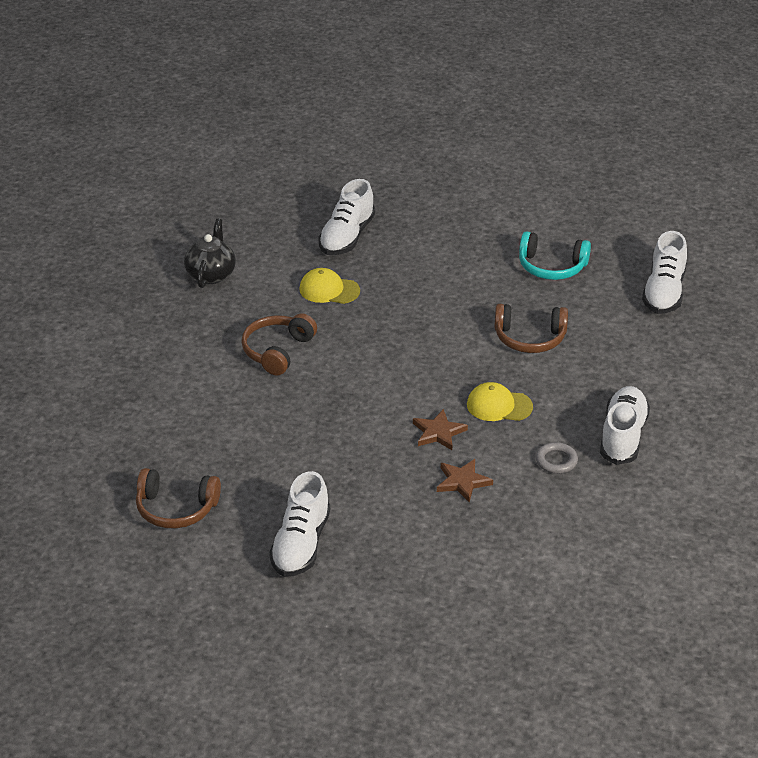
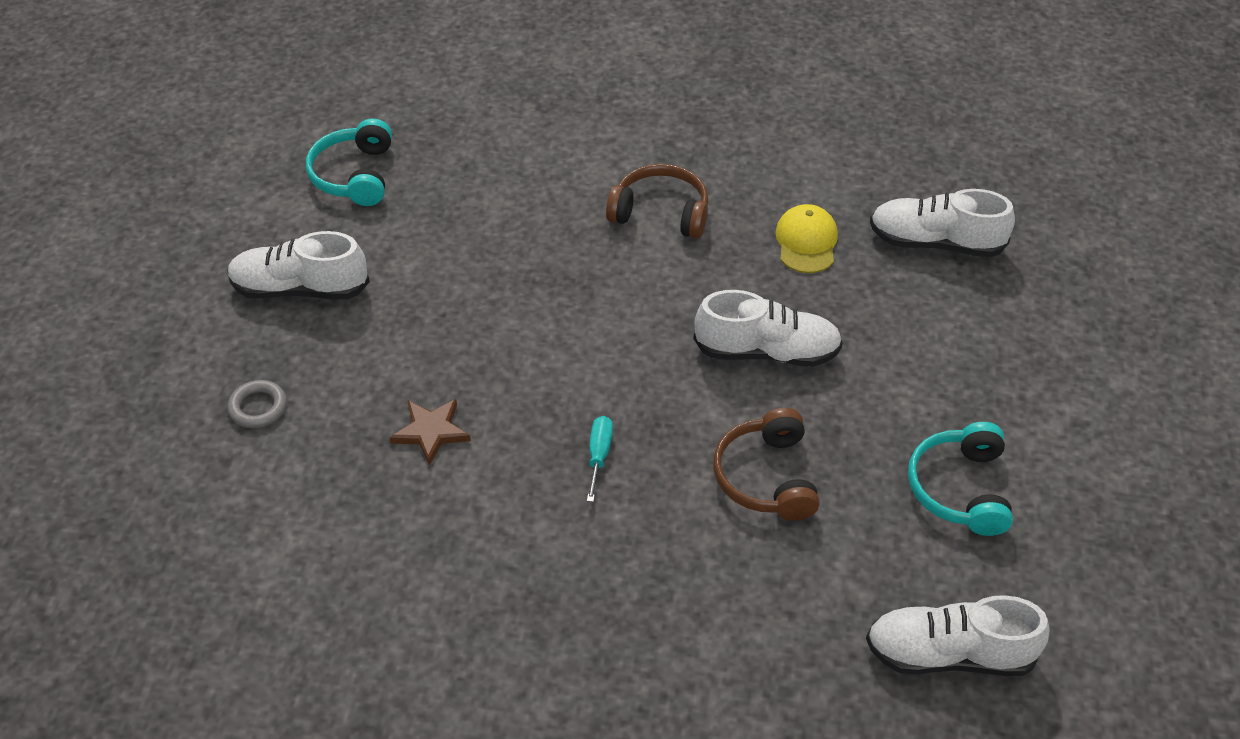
camera: 80 degrees right, 10 degrees up
(176, 508) = (355, 175): brown headphones -> turquoise headphones
(211, 274) = (799, 129): black teapot -> none
(438, 432) = (528, 394): brown star -> none
(499, 406) = (599, 455): yellow cap -> turquoise screwdriver
(556, 461) = (489, 535): grey ring -> grey ring (258, 407)
(623, 436) = (558, 616): white shoe -> white shoe (767, 352)

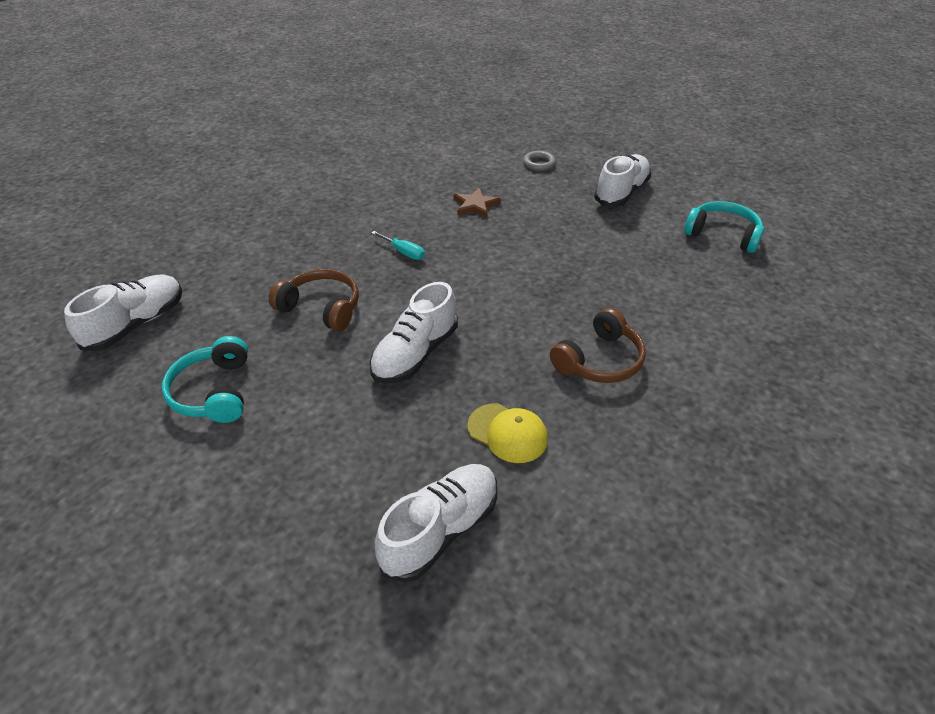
camera: 120 degrees right, 5 degrees down
(960, 489) = (214, 392): turquoise headphones -> turquoise headphones turned 135 degrees counterclockwise

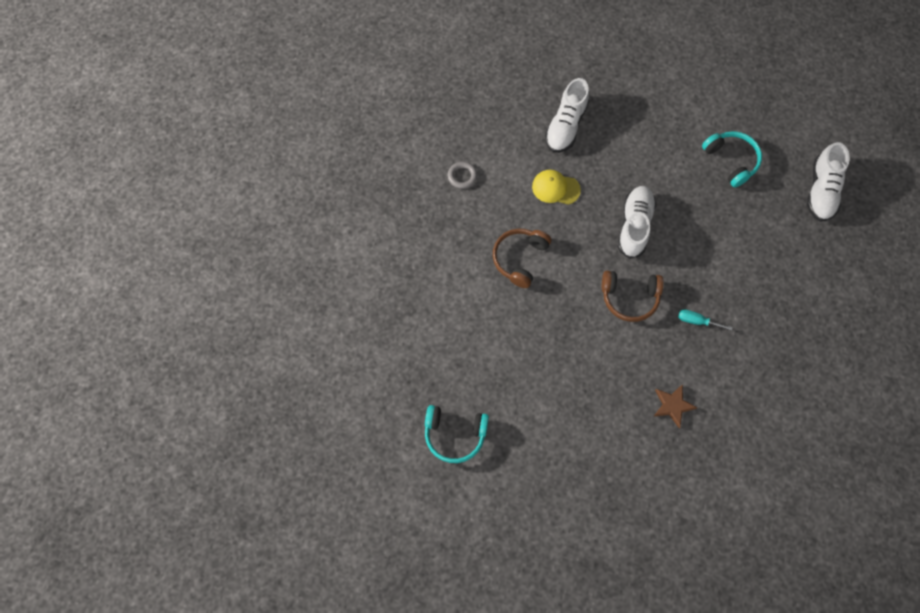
camera: 160 degrees right, 25 degrees up
(321, 308) = (717, 244): brown headphones -> brown headphones (629, 298)
(539, 163) = (645, 501): grey ring -> grey ring (462, 176)
(621, 193) = (553, 473): white shoe -> none

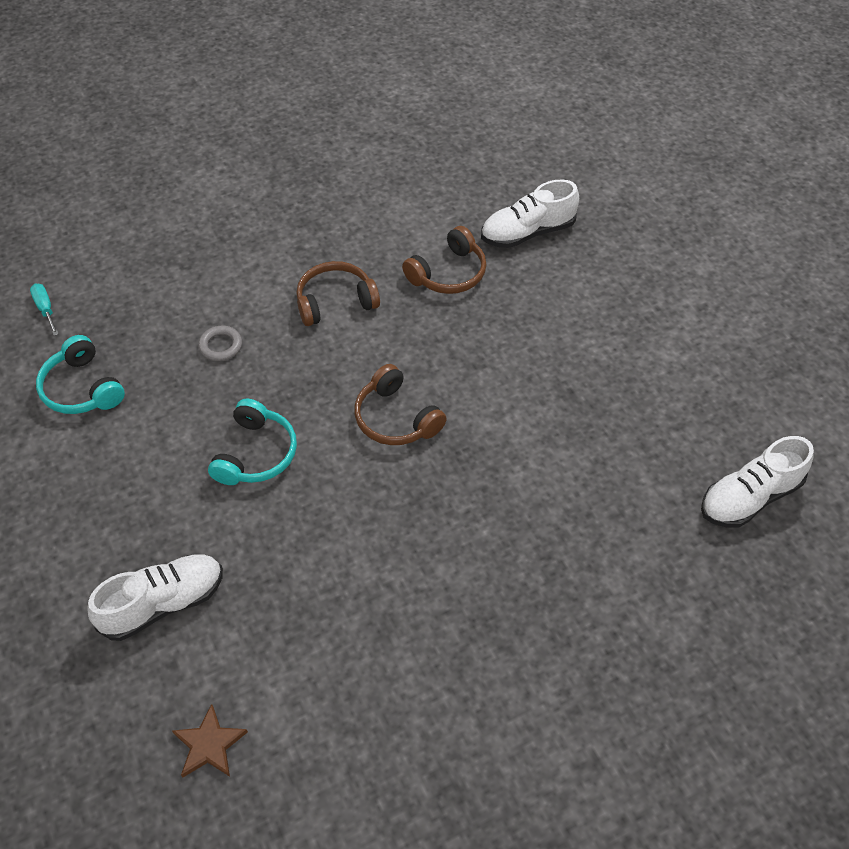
camera: 45 degrees right, 15 degrees down
(462, 176) = (373, 201): grey ring -> grey ring (221, 346)
(555, 188) = (448, 273): yellow cap -> brown headphones
(634, 226) = (485, 363): white shoe -> white shoe (163, 603)
(673, 405) = (308, 549): brown star -> brown star (209, 745)
(696, 321) = (438, 497): turquoise screwdriver -> turquoise screwdriver (45, 309)
(731, 161) = (671, 388): turquoise headphones -> turquoise headphones (256, 454)

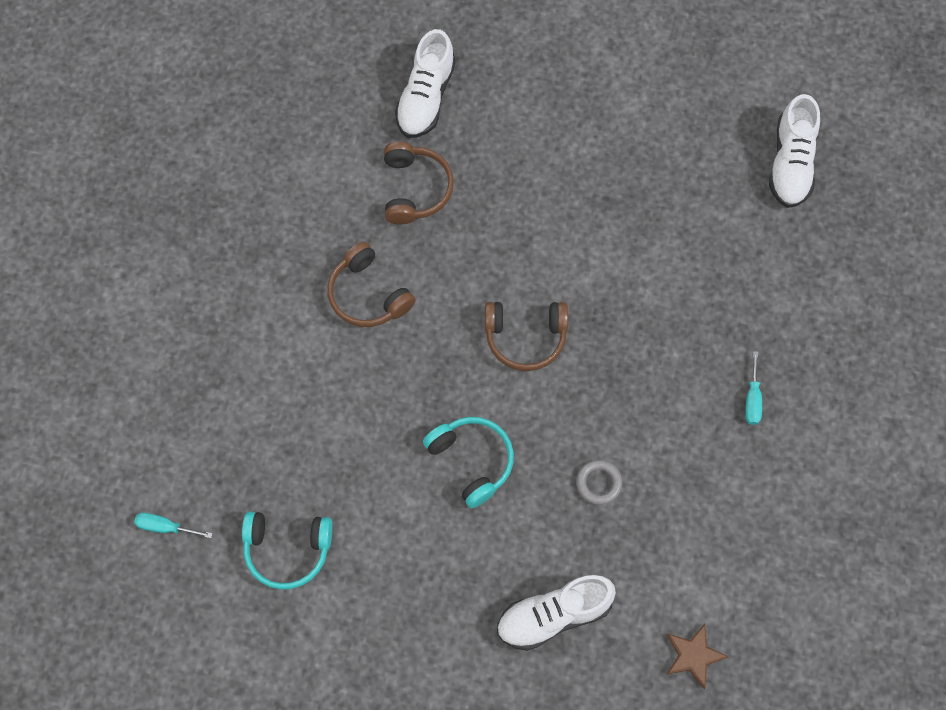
camera: 50 degrees left, 15 degrees up
(163, 603) = (554, 616): white shoe -> white shoe turned 120 degrees counterclockwise
(221, 346) = (337, 414): grey ring -> grey ring (598, 483)
(335, 302) = (368, 295): brown headphones -> brown headphones turned 60 degrees counterclockwise
(501, 620) = (752, 399): none -> turquoise screwdriver

